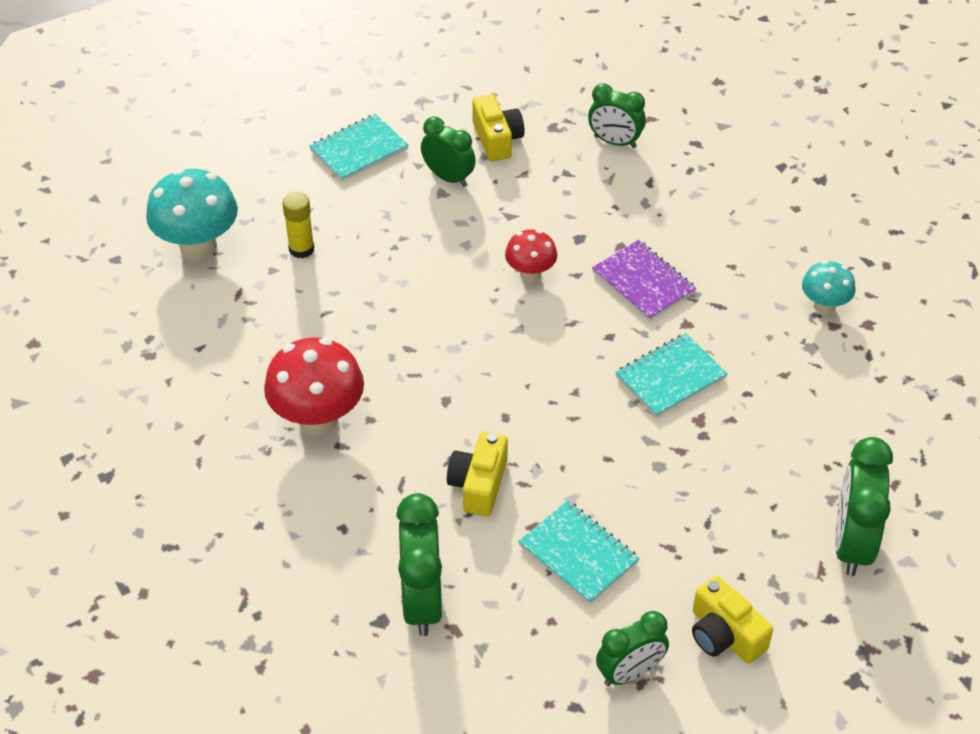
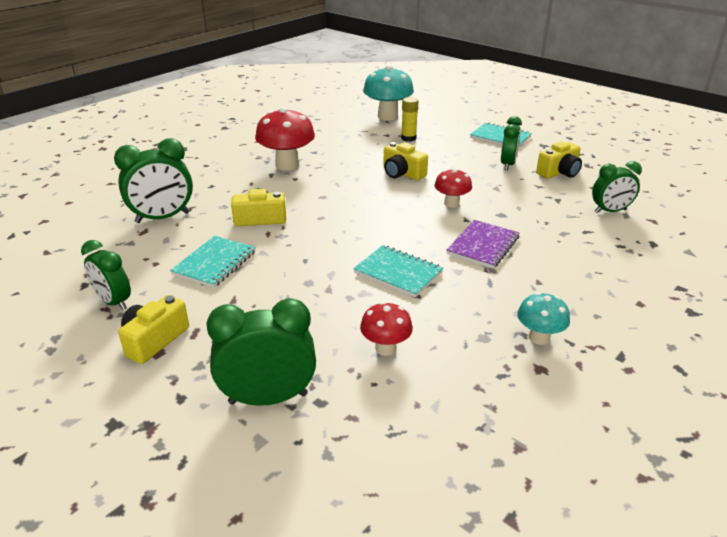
camera: 70 degrees right, 15 degrees down
(418, 294) = (402, 173): none -> yellow camera
(615, 142) = (610, 211): green clock -> green clock turned 105 degrees counterclockwise
(803, 429) = (385, 348): none -> red mushroom

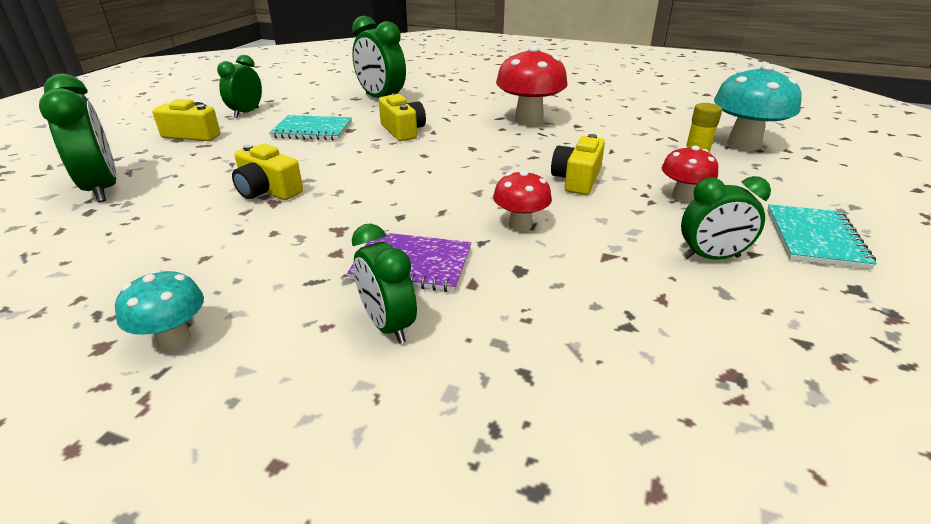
camera: 70 degrees right, 0 degrees up
(385, 348) = (167, 229): red mushroom -> red mushroom (682, 196)
(398, 273) = (320, 214): turquoise notebook -> none
(559, 172) = (751, 319): yellow camera -> yellow camera (267, 190)
(610, 211) = (640, 406): green clock -> green clock (387, 325)

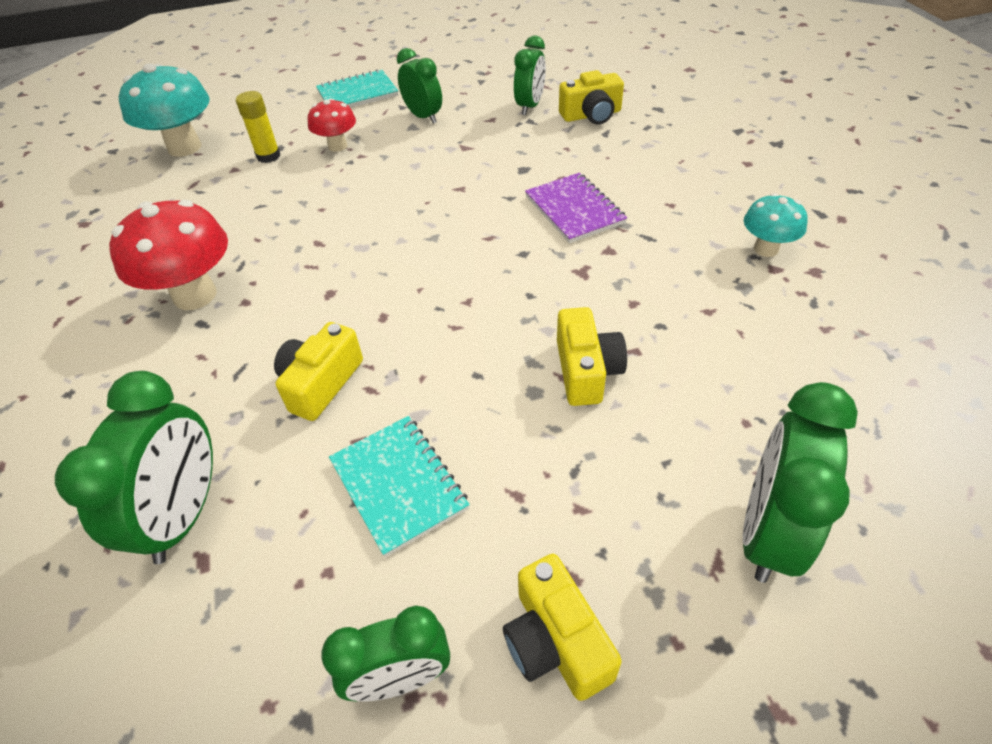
camera: 125 degrees left, 15 degrees up
(387, 325) = (637, 185): green clock -> green clock (530, 106)
(520, 225) = (465, 193): red mushroom -> none
(577, 179) = (351, 199): yellow camera -> yellow camera (591, 115)

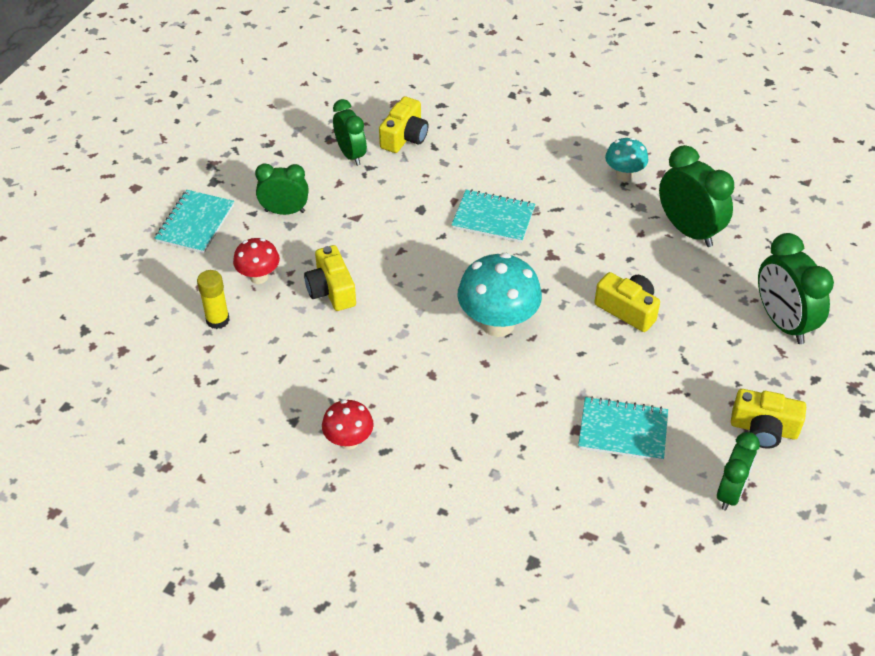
camera: 50 degrees left, 0 degrees up
(184, 147) = (129, 360): turquoise mushroom -> turquoise mushroom (497, 324)
(185, 515) = (549, 529): green clock -> green clock (688, 230)
(195, 295) = (349, 441): red mushroom -> red mushroom, size x0.57
(321, 383) = (511, 422): yellow camera -> yellow camera (331, 290)
(574, 210) = (493, 218): purple notebook -> turquoise notebook

